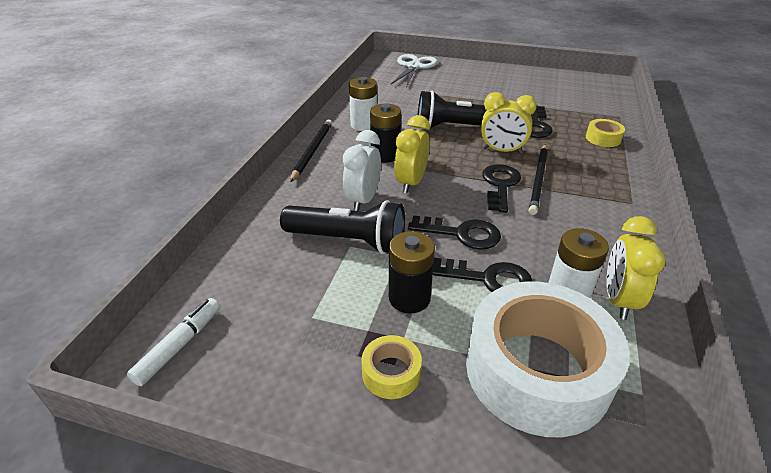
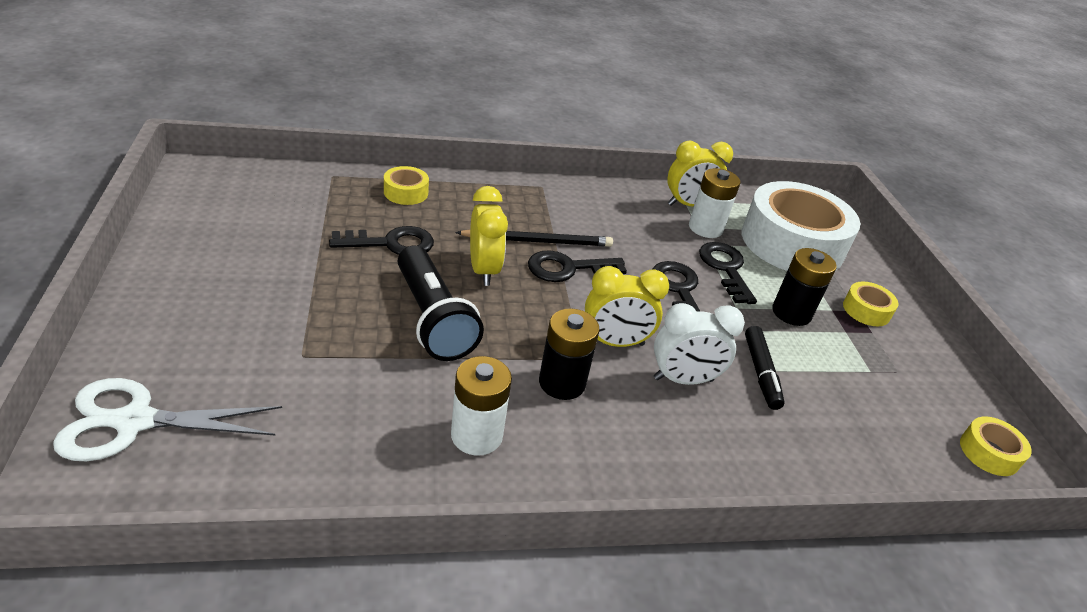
camera: 120 degrees left, 0 degrees up
(180, 345) = (989, 453): white marker -> yellow tape
(312, 151) = (604, 480): black pencil -> none
(348, 241) = (761, 373): black flashlight -> black marker

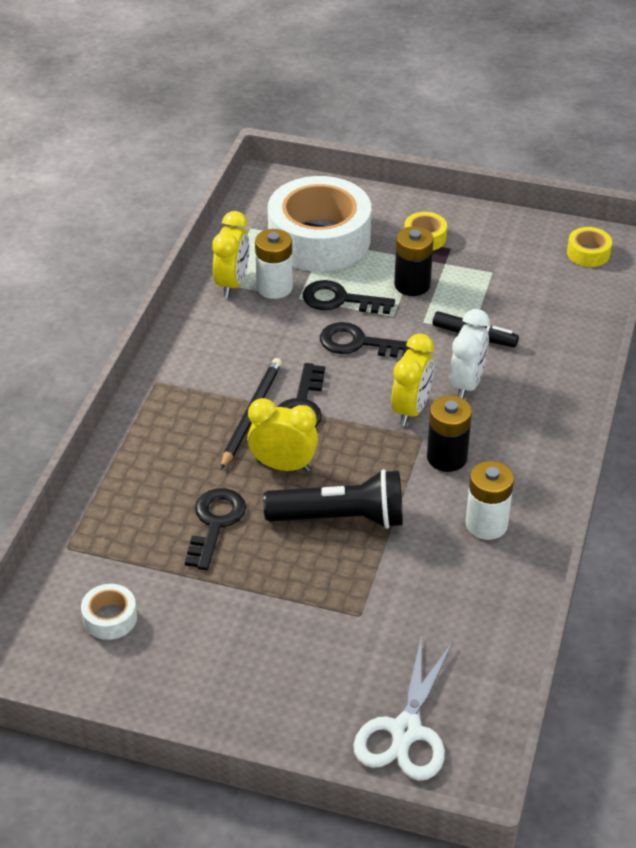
camera: 60 degrees left, 5 degrees up
(258, 208) = (110, 618): none -> white tape
(406, 192) = (125, 492): yellow tape -> none

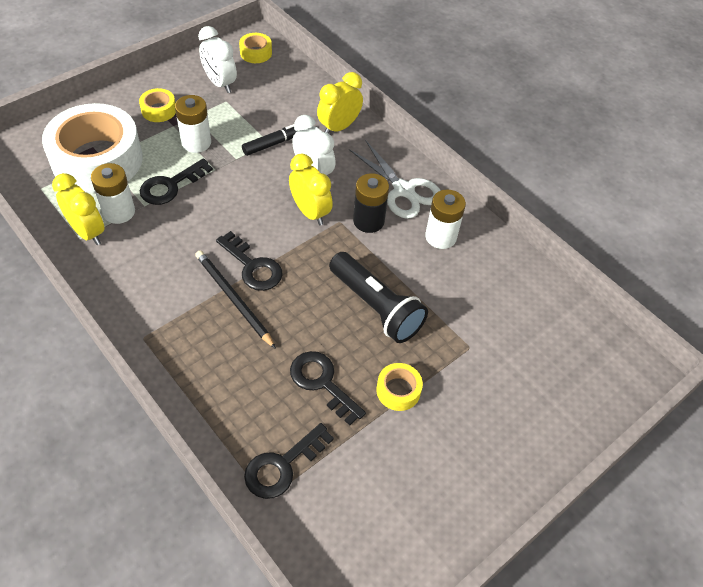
camera: 60 degrees left, 10 degrees up
(110, 618) = (364, 507): white tape -> none
(255, 583) = (398, 390): none -> yellow tape
(283, 466) = (300, 310): yellow clock -> yellow clock (339, 127)
(341, 518) = (376, 307): black flashlight -> black flashlight turned 105 degrees clockwise
(358, 343) = (222, 201): black key -> black key (282, 466)
(406, 731) = (582, 380): white scissors -> white scissors (404, 190)
(412, 285) = (196, 143): black battery -> white battery
(511, 254) = (220, 83): none -> white clock

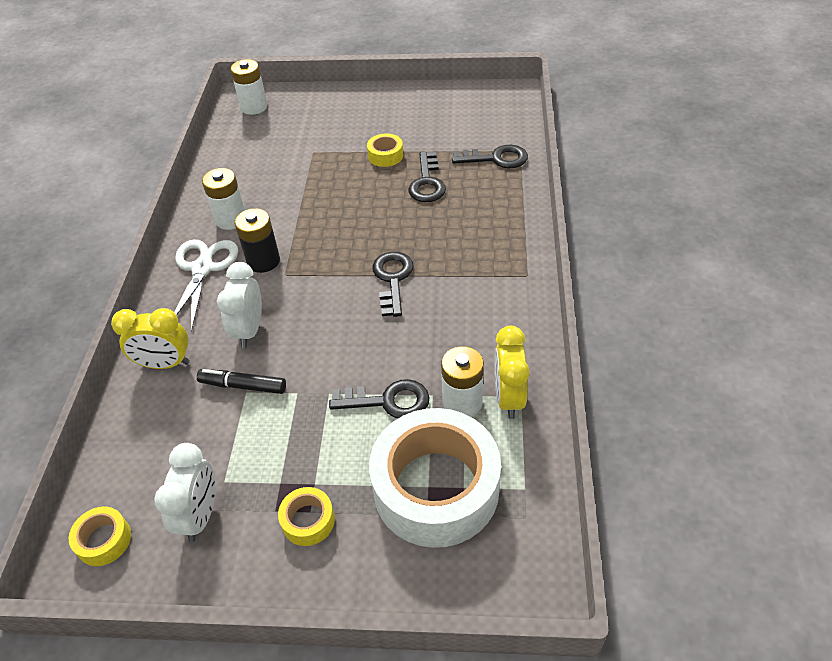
camera: 130 degrees left, 5 degrees down
(196, 143) = (314, 440): white battery -> white battery (254, 107)
(233, 299) = (432, 264): black pencil -> none
(310, 212) = (297, 296): yellow clock -> none
(376, 307) = (338, 203): black flashlight -> none

